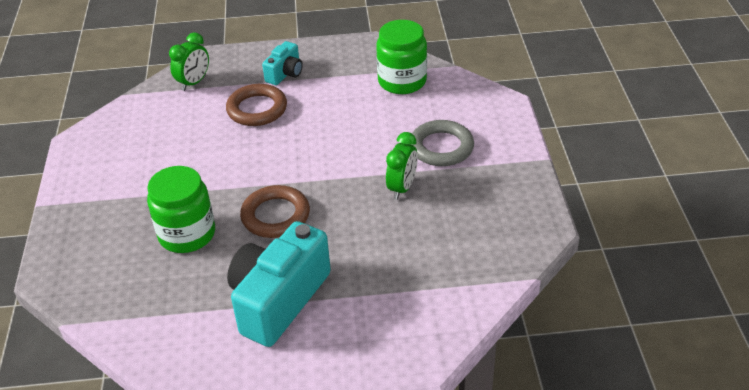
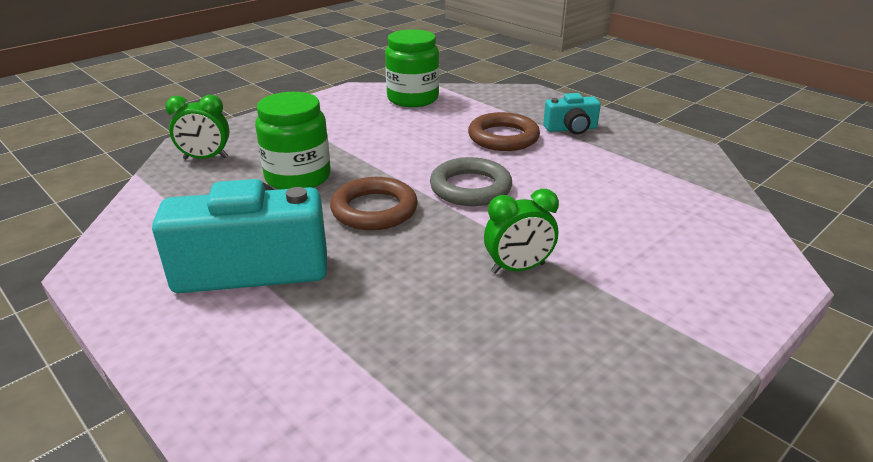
camera: 50 degrees right, 10 degrees down
(194, 82) = (489, 99): green clock -> green clock (205, 158)
(402, 81) = (677, 190): green jar -> green jar (413, 98)
(441, 147) = (624, 265): grey ring -> grey ring (470, 188)

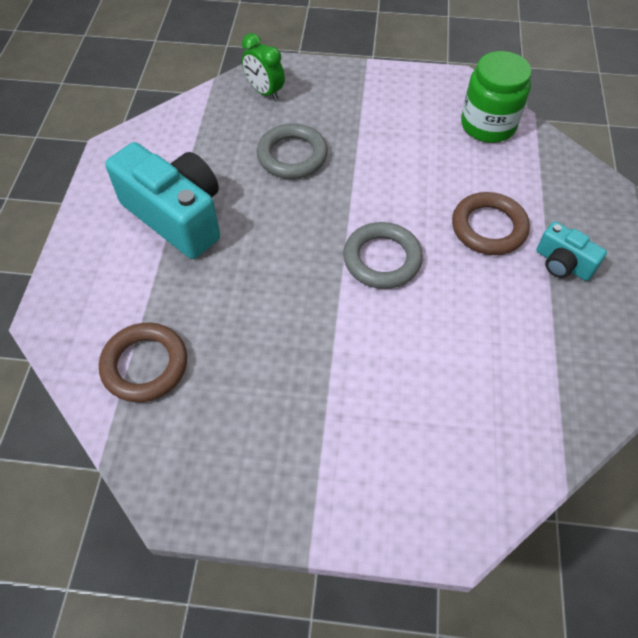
camera: 50 degrees right, 25 degrees up
(298, 177) = (292, 155): green jar -> grey ring
(374, 209) = (295, 226): brown ring -> brown ring (145, 365)
(518, 268) = (303, 353): green clock -> none

